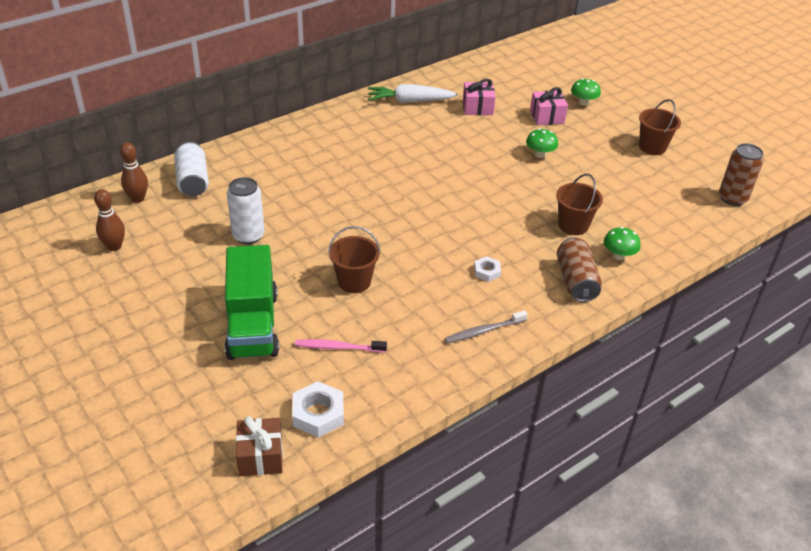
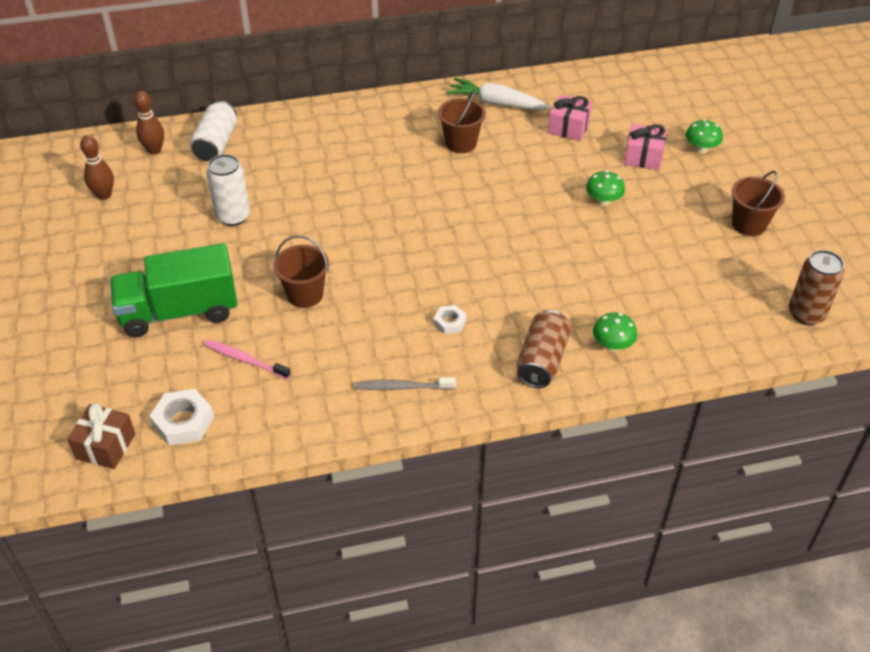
camera: 25 degrees right, 5 degrees up
(252, 325) = (179, 312): green truck -> green truck turned 60 degrees clockwise
(573, 225) = (584, 295): brown bucket -> brown bucket (461, 143)

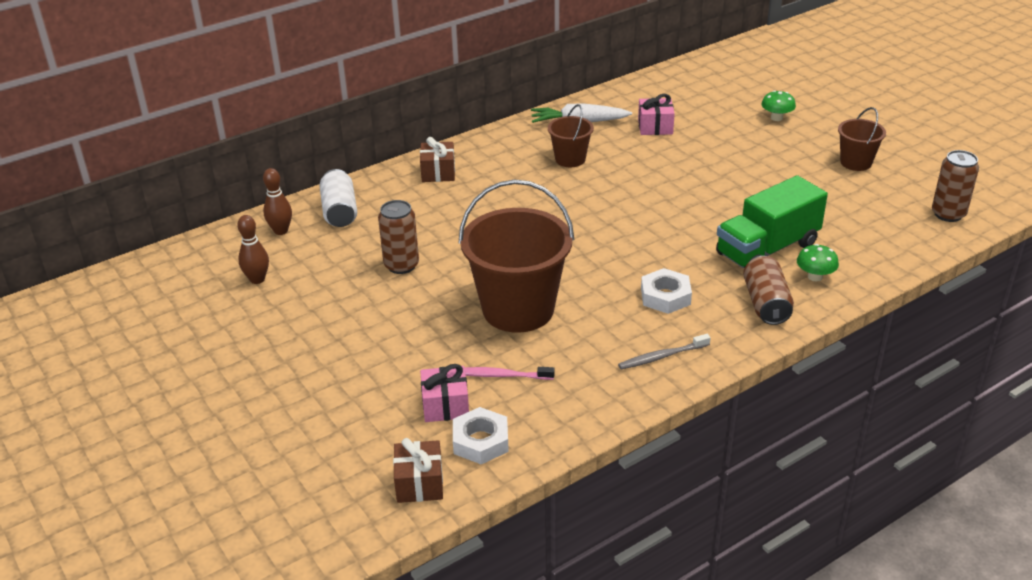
camera: 20 degrees left, 10 degrees down
(179, 312) = (408, 354): green truck -> green truck (767, 249)
(233, 216) = (401, 265): white can -> brown can
(305, 294) = (518, 309): brown bucket -> brown bucket, size x1.98
(329, 125) = (438, 172): none -> brown gift
(450, 322) = (665, 296): white nut -> white nut, size x1.69
(603, 201) = (726, 174): green mushroom -> none
(643, 157) = (734, 134): pink gift -> pink gift (445, 405)

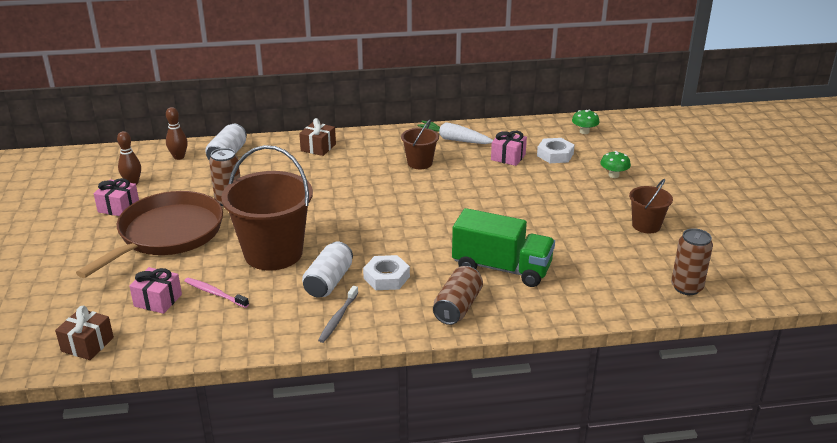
camera: 25 degrees right, 5 degrees down
(274, 314) = (118, 207): none -> pink gift
(371, 327) = (167, 234): none -> brown pan
(480, 441) = (154, 331): white nut -> white nut (555, 155)
(611, 321) = (328, 282): none -> white can
(661, 356) = (338, 318): grey toothbrush -> grey toothbrush turned 75 degrees counterclockwise
(767, 249) = (501, 268): green truck -> green truck turned 150 degrees counterclockwise
(815, 277) = (518, 300): green mushroom -> green mushroom (584, 131)

